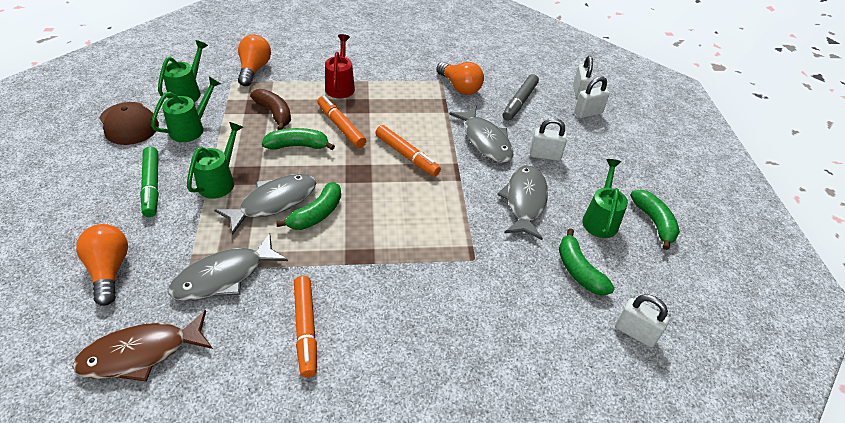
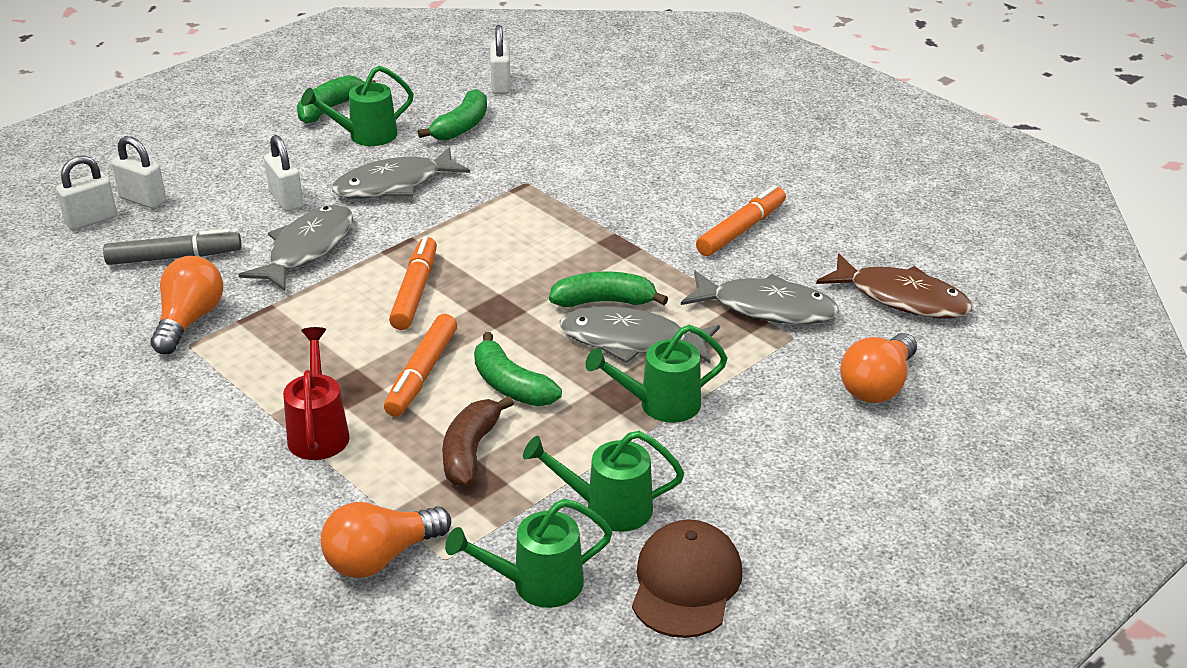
camera: 125 degrees left, 10 degrees down
(152, 186) = (747, 453): green marker -> none
(340, 86) = (319, 432): red watering can -> red watering can turned 120 degrees clockwise

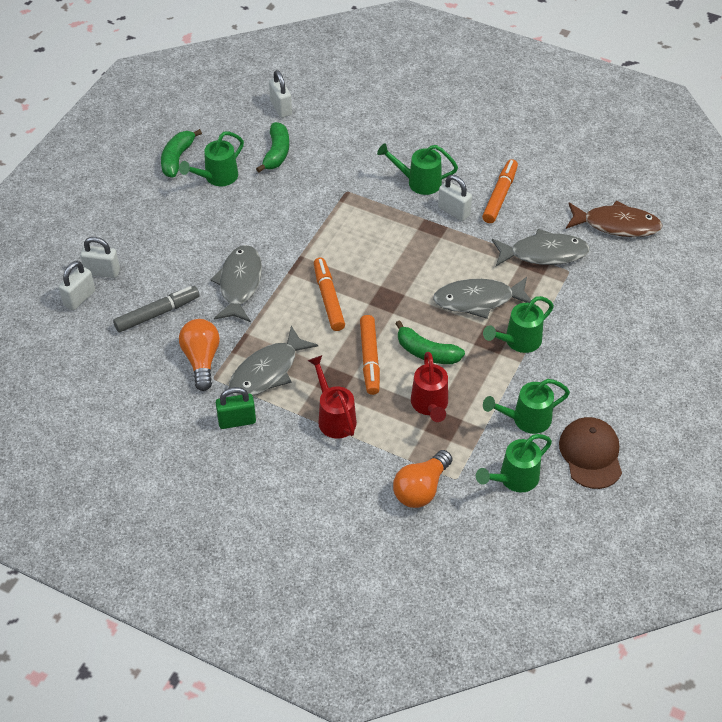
camera: 20 degrees left, 15 degrees up
(179, 402) = (237, 421): none -> green padlock
(286, 200) = (199, 246): white padlock -> white padlock (454, 211)
(394, 185) = (262, 215): grey fish -> grey fish (267, 371)
(470, 452) = (430, 405): brown banana -> red watering can
(604, 301) = (447, 275): green banana -> none
(633, 192) = (419, 182): none -> green watering can
(877, 385) = (631, 293): orange light bulb -> none

